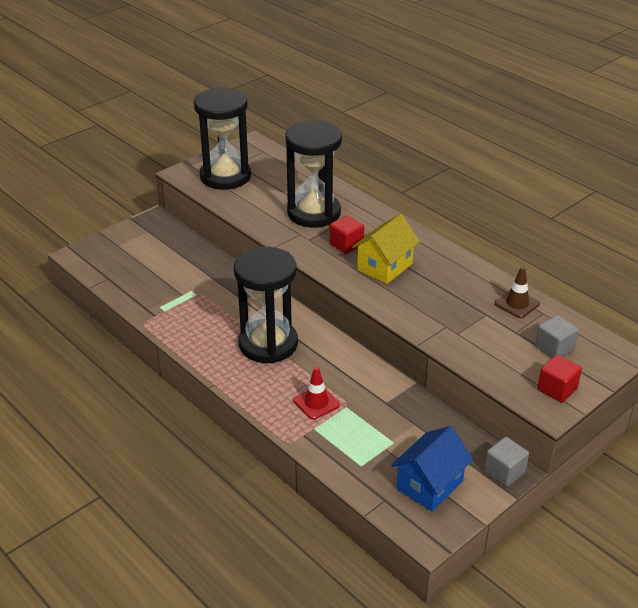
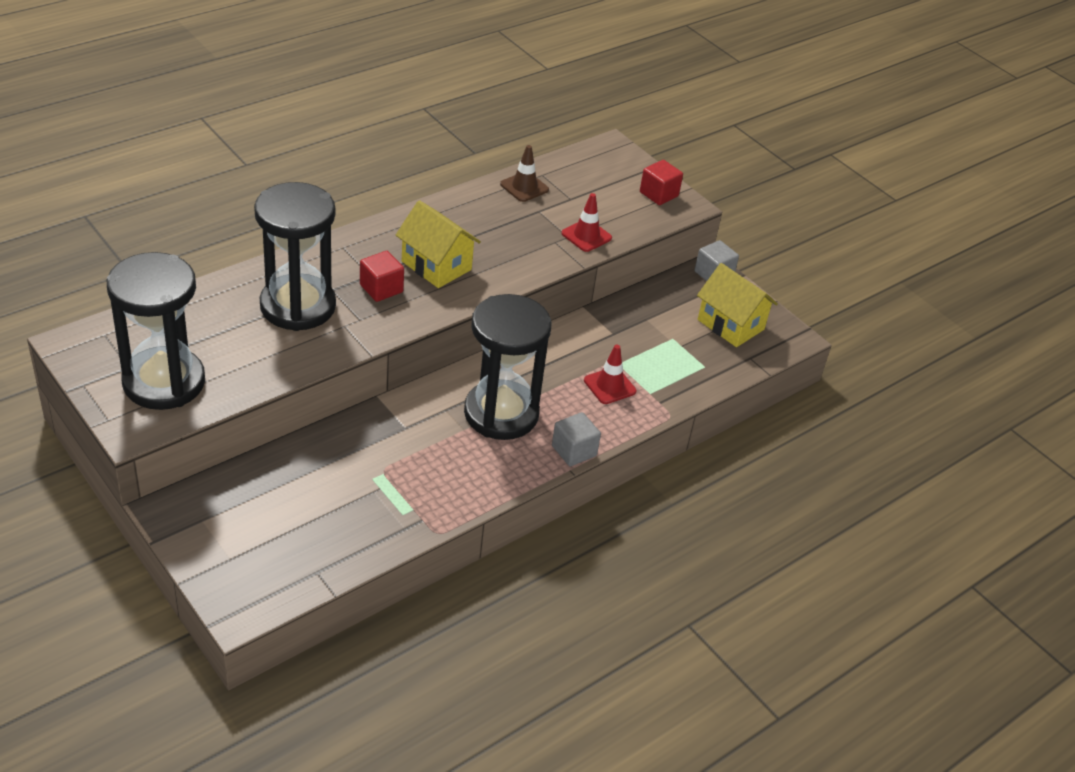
camera: 90 degrees left, 5 degrees up
(429, 485) = (730, 324): blue house -> yellow house
(464, 344) = (586, 236): none -> red traffic cone
(554, 348) = (599, 181): grey cube -> grey cube (574, 451)

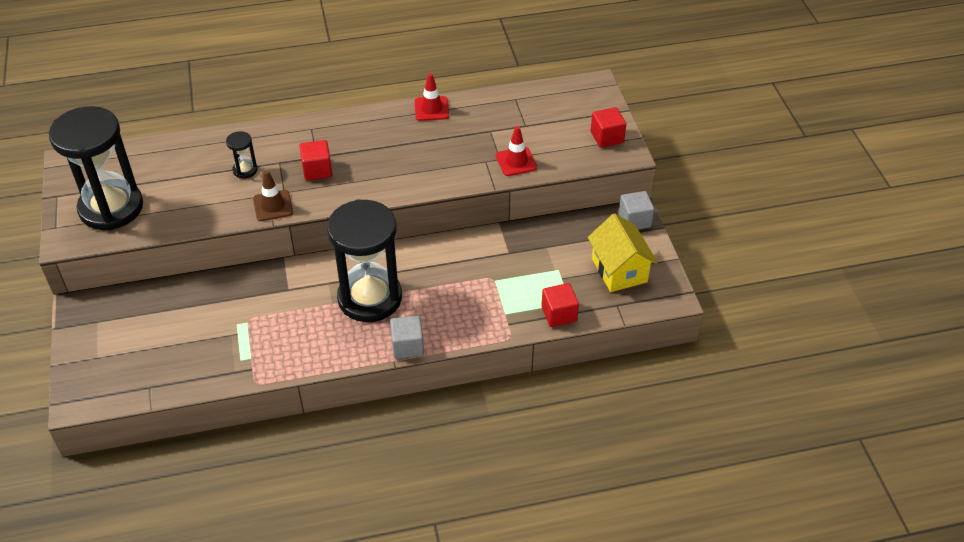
camera: 30 degrees right, 5 degrees up
(298, 306) = (245, 170): black hourglass -> black hourglass, size x0.40
(436, 265) = (373, 160): yellow house -> none
(524, 187) = (492, 107): brown traffic cone -> brown traffic cone (273, 206)
(609, 386) = (475, 298): red traffic cone -> red traffic cone (431, 109)
(702, 380) = (559, 314): none -> red cube

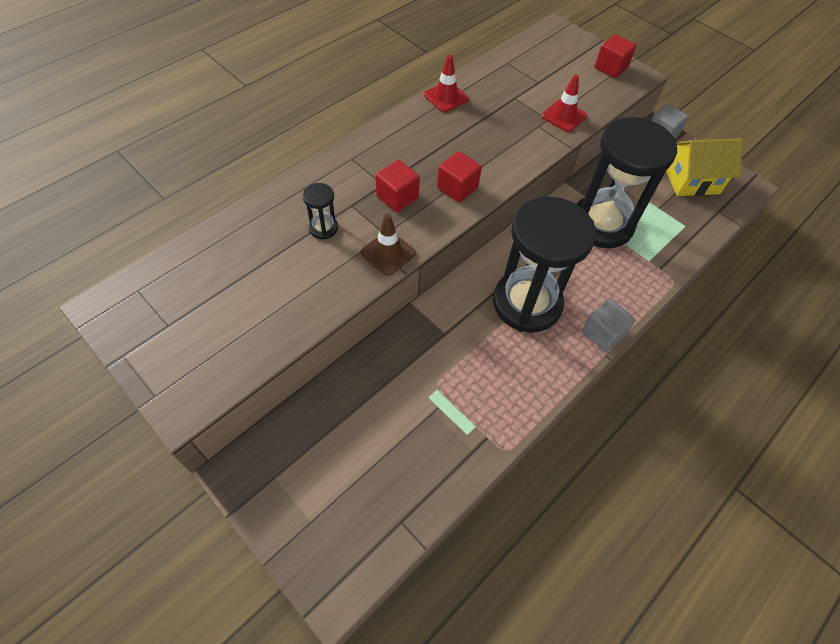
camera: 35 degrees left, 10 degrees up
(111, 208) = (207, 338): black hourglass -> black hourglass (601, 224)
(559, 314) = (688, 240): red cube -> red cube (457, 188)
(619, 270) = (692, 181): yellow house -> yellow house turned 45 degrees counterclockwise

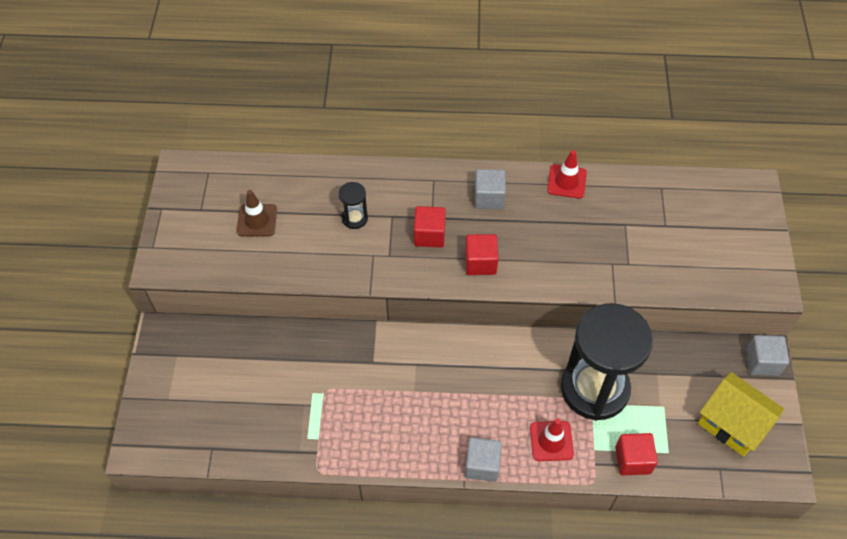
camera: 50 degrees right, 0 degrees up
(388, 253) = (374, 270): brown traffic cone -> brown traffic cone (257, 220)
(407, 142) = (488, 198): none -> grey cube
(527, 303) = (454, 394): black hourglass -> none
(564, 116) = (646, 271): red traffic cone -> red traffic cone (551, 441)
(610, 68) = (754, 261): red cube -> red cube (633, 460)

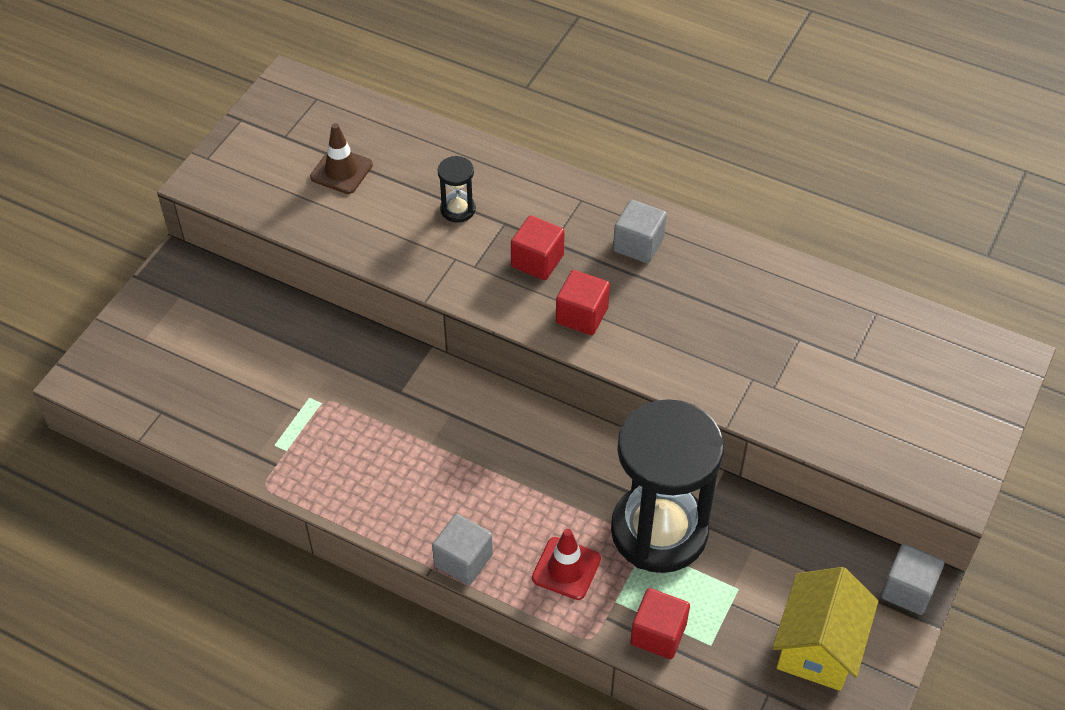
camera: 25 degrees right, 5 degrees down
(566, 181) = (751, 261): red traffic cone -> none
(732, 423) = (818, 646): yellow house -> yellow house turned 45 degrees clockwise

